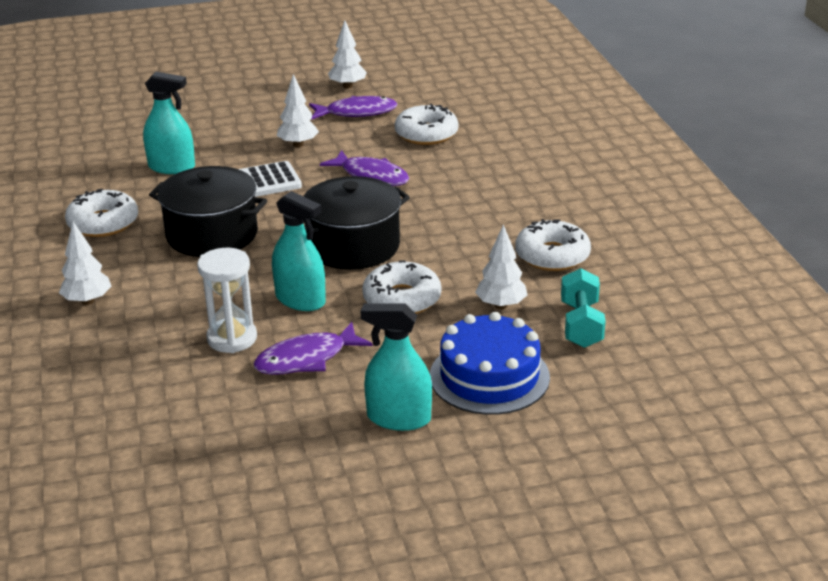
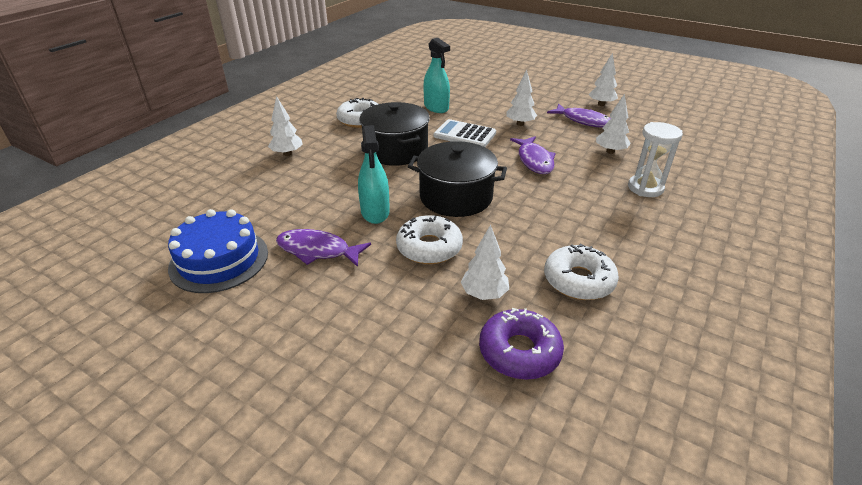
camera: 45 degrees right, 5 degrees up
(232, 338) = (306, 213): white hourglass -> white hourglass (645, 188)
(399, 418) = (294, 330): turquoise spray bottle -> none
(426, 134) = (610, 151): white donut -> white tree
(489, 376) = (392, 343): blue cake -> blue cake (219, 260)
(581, 325) = (519, 351): turquoise dumbbell -> purple donut

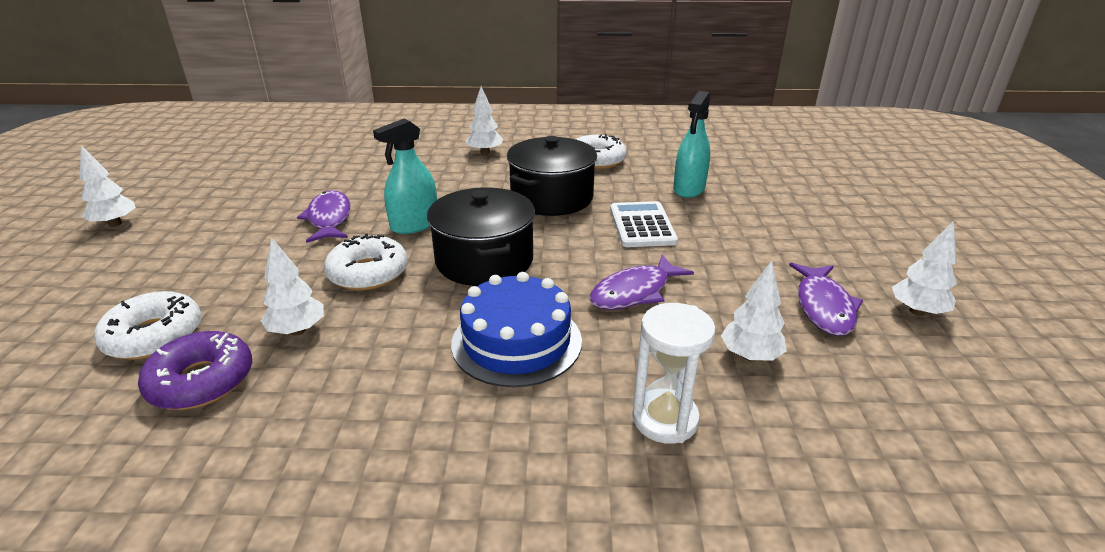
camera: 60 degrees right, 5 degrees down
(219, 260) = (293, 185): blue cake -> blue cake (516, 342)
(520, 124) = (729, 255): white tree -> white tree (115, 224)
(578, 280) = (357, 397): white donut -> white donut (154, 336)

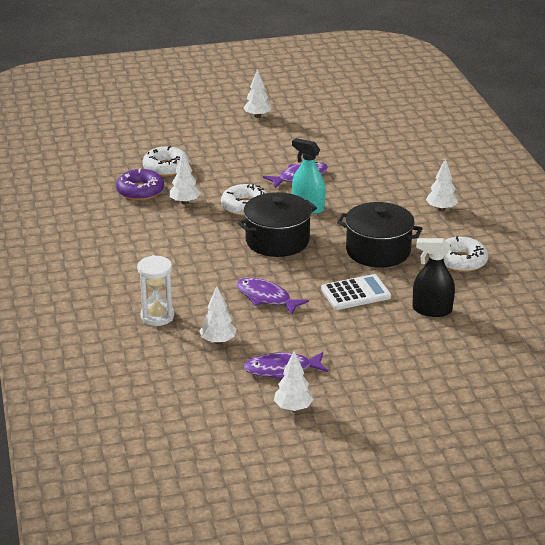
camera: 75 degrees right, 0 degrees up
(516, 342) = (201, 266): blue cake -> none
(689, 189) = (432, 310): turquoise spray bottle -> black spray bottle

